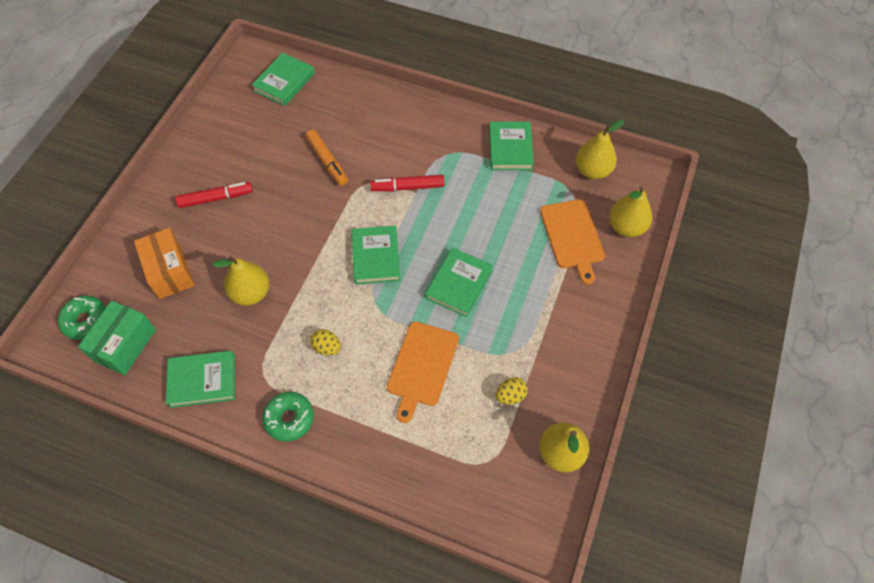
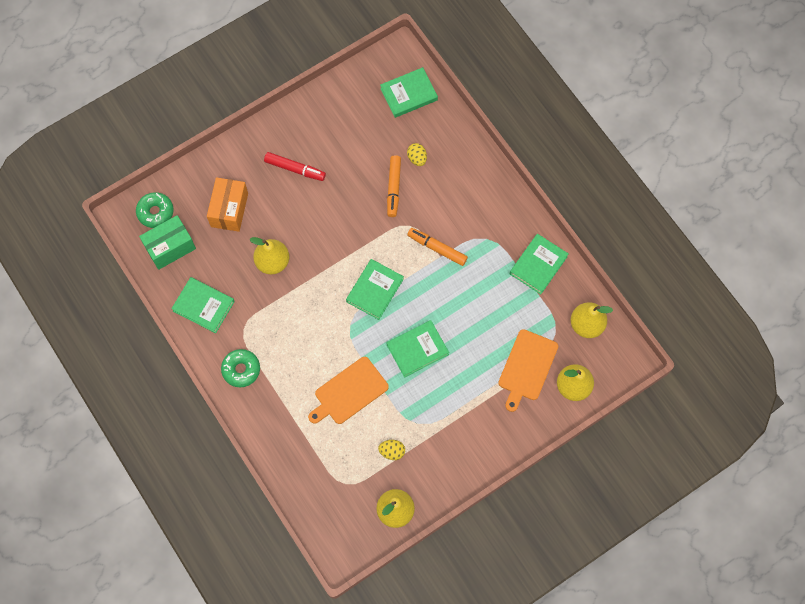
camera: 35 degrees right, 10 degrees up
(327, 347) = (296, 336): yellow egg -> yellow egg (417, 158)
(408, 187) = (437, 248): red marker -> orange marker

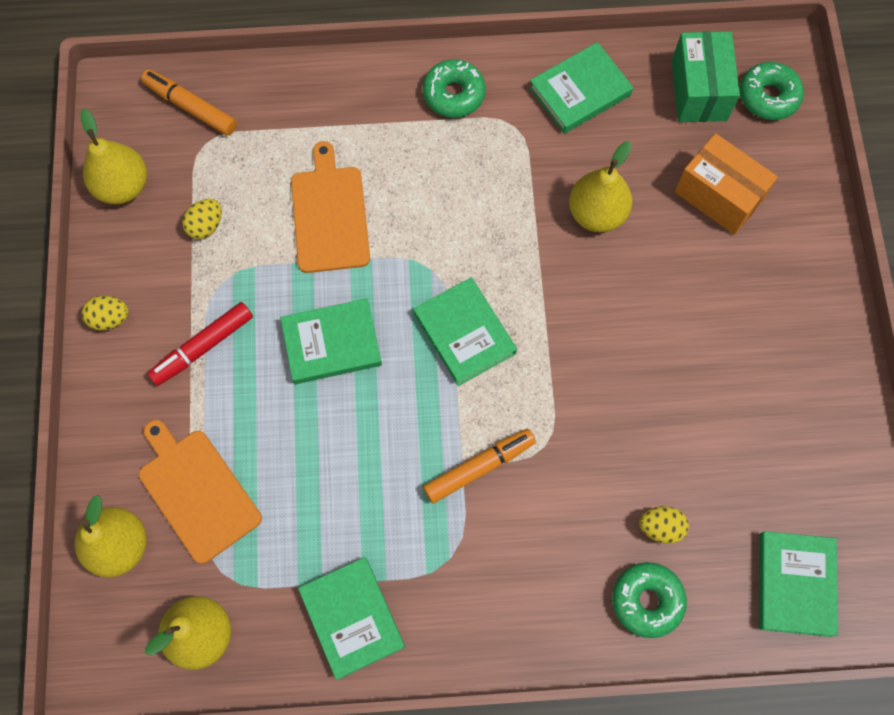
camera: 120 degrees right, 0 degrees up
(295, 169) = (741, 323): red marker -> red marker (203, 347)
(393, 188) = (625, 458): orange marker -> orange marker (191, 107)
(417, 349) = (332, 343): green book -> green book turned 75 degrees clockwise
(453, 149) = (647, 601): none -> green donut
(470, 467) = (110, 318): none -> yellow egg

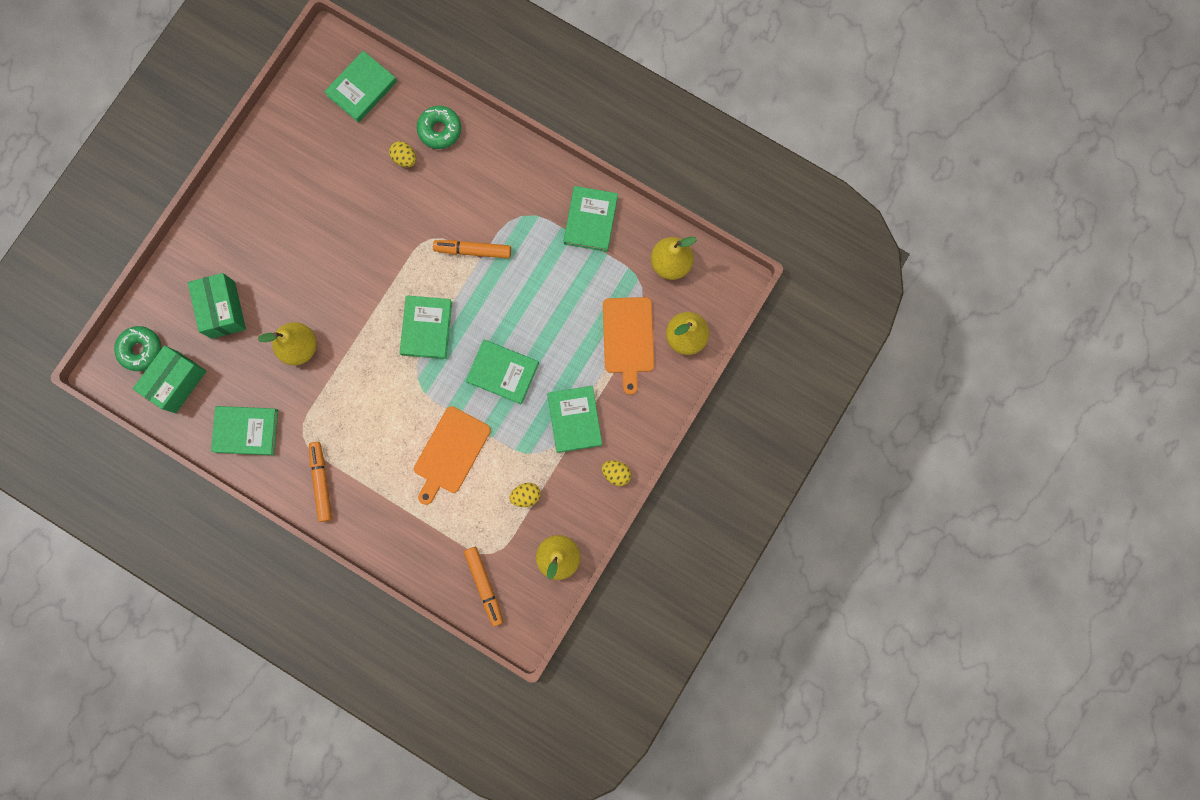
camera: 145 degrees left, 10 degrees up
(203, 347) = (574, 419): red marker -> green book
(453, 94) = (321, 482): green donut -> orange marker
(718, 195) = (223, 310): orange box -> green box

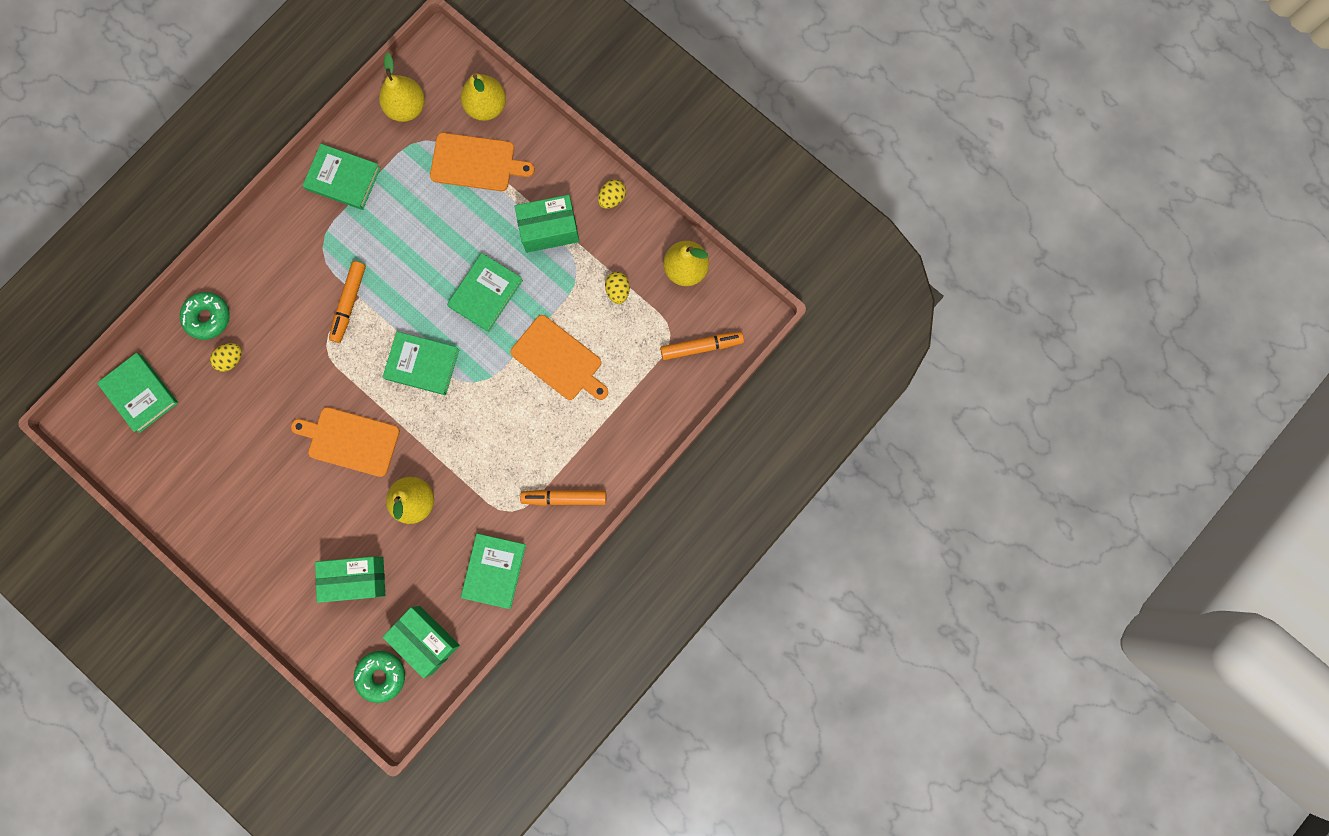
camera: 80 degrees left, 0 degrees up
(346, 279) = (350, 441): none -> orange cutting board
(574, 419) = (549, 229): green book -> green box

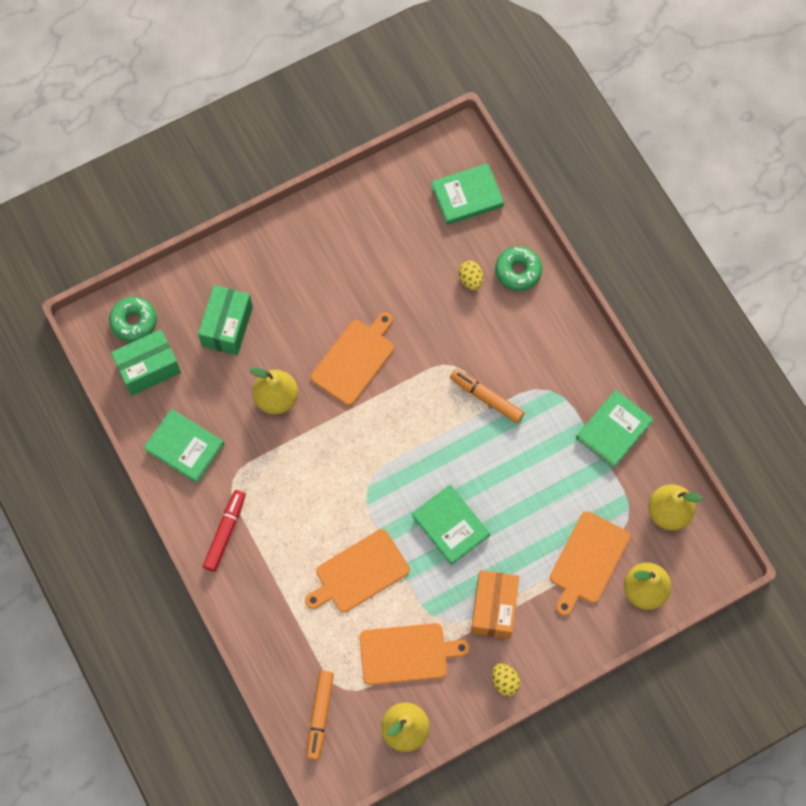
camera: 110 degrees right, 10 degrees down
(422, 364) = (403, 445): green book -> none
(549, 229) = (493, 608): green box -> orange box
(564, 498) = (225, 532): orange marker -> red marker
(618, 290) = (407, 653): yellow egg -> orange cutting board

